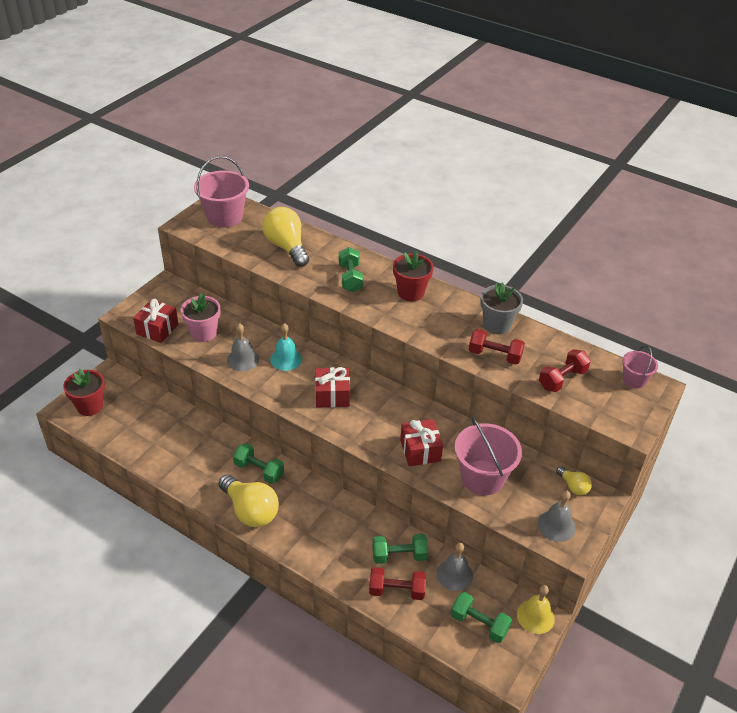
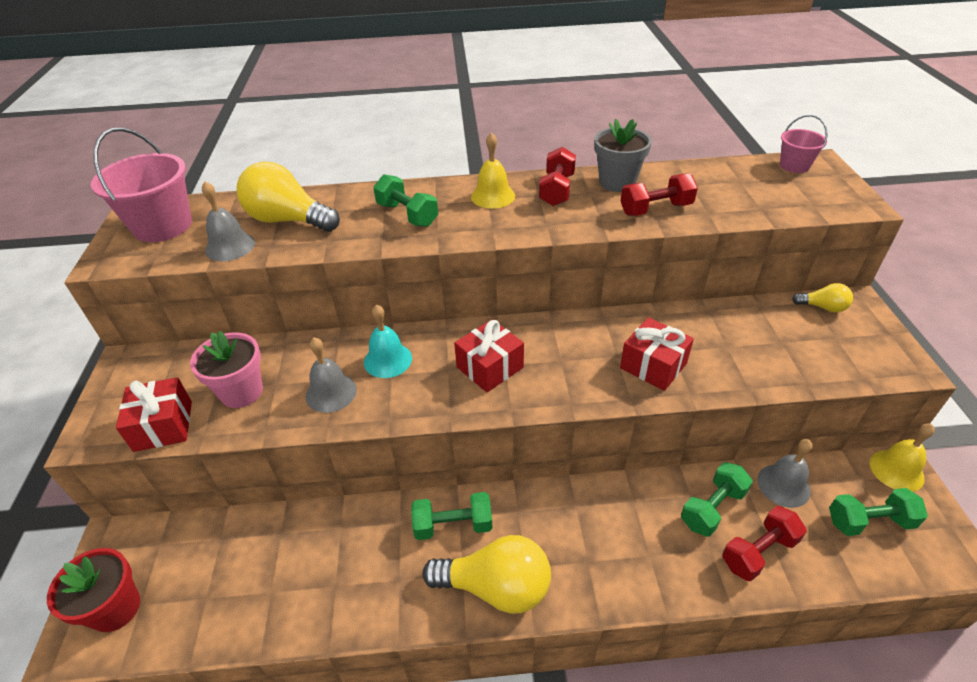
camera: 35 degrees left, 0 degrees up
(411, 292) = (493, 196): red flower pot -> yellow bell
(482, 477) = (744, 352): pink bucket -> none
(556, 525) = (864, 353): grey bell -> grey bell (230, 246)
(562, 379) = (742, 197): red dumbbell -> red dumbbell (557, 190)

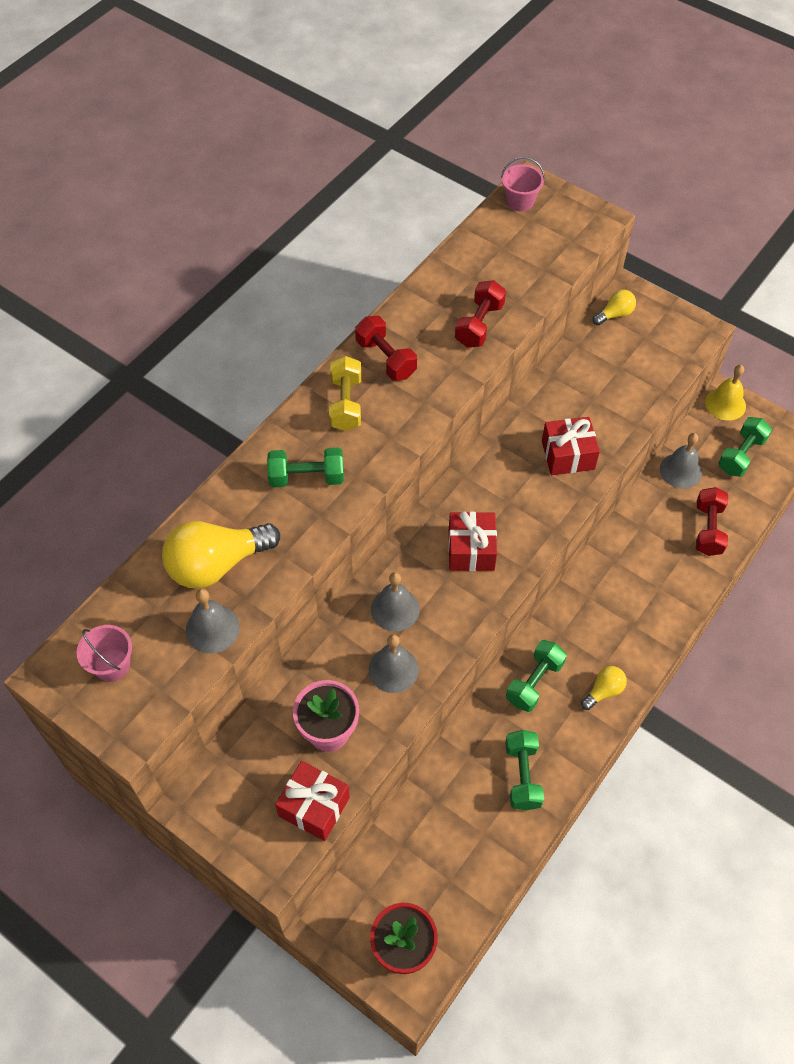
camera: 50 degrees left, 15 degrees up
(163, 226) = (112, 665): pink bucket -> pink bucket, size x0.54
(388, 360) = (395, 609): turquoise bell -> grey bell
(493, 196) = (346, 404): yellow bell -> yellow dumbbell
(496, 587) = (603, 691): yellow light bulb -> yellow light bulb, size x0.50
(617, 182) = (419, 315): grey flower pot -> none
(712, 508) = (660, 523): green dumbbell -> green dumbbell (522, 776)

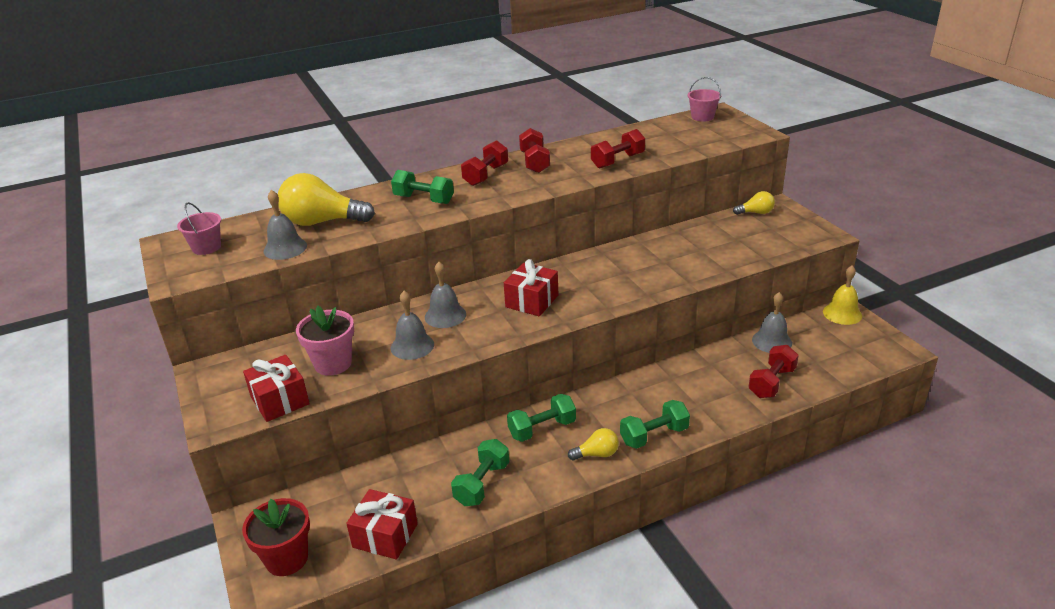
camera: 30 degrees right, 25 degrees down
(346, 404) = (486, 175): yellow dumbbell -> red dumbbell
(568, 455) = (654, 272): red gift -> red gift (385, 535)
(741, 455) = (836, 346): green dumbbell -> green dumbbell (654, 435)

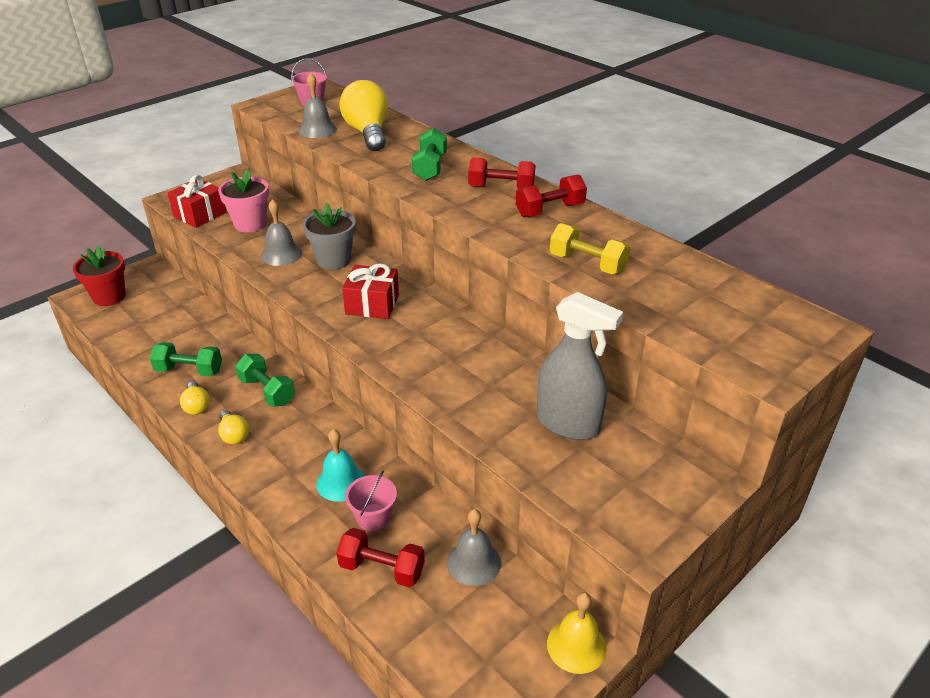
camera: 70 degrees right, 5 degrees up
(385, 535) = (130, 334): red gift -> none
(445, 315) = (333, 260): grey bell -> grey flower pot
(617, 161) = (587, 264): red dumbbell -> yellow dumbbell
(654, 435) = (266, 473): green dumbbell -> none
(677, 394) = (341, 482): none -> turquoise bell
(702, 117) = (790, 316): pink bucket -> pink bucket (373, 517)
(714, 239) = (568, 424): none -> grey spray bottle
(756, 213) = (670, 459): yellow light bulb -> yellow light bulb (196, 406)

